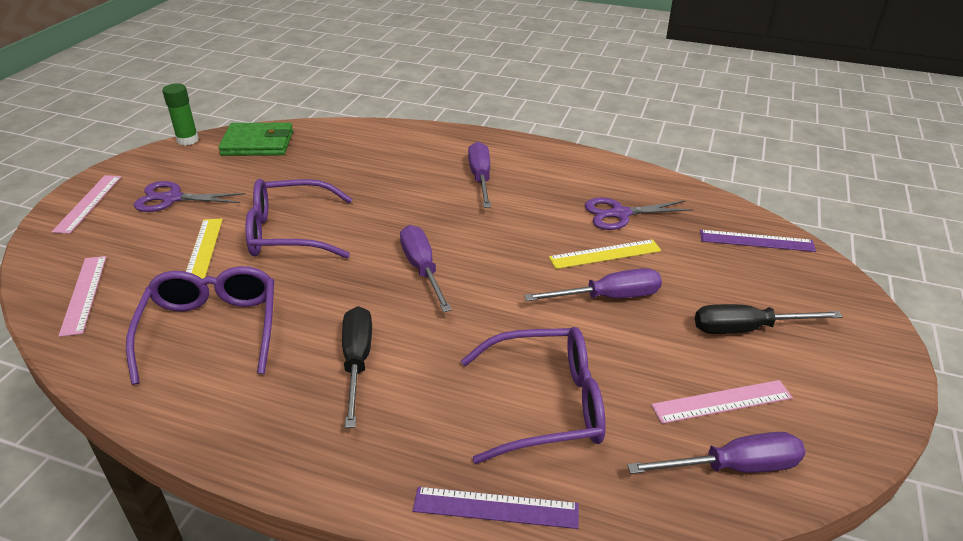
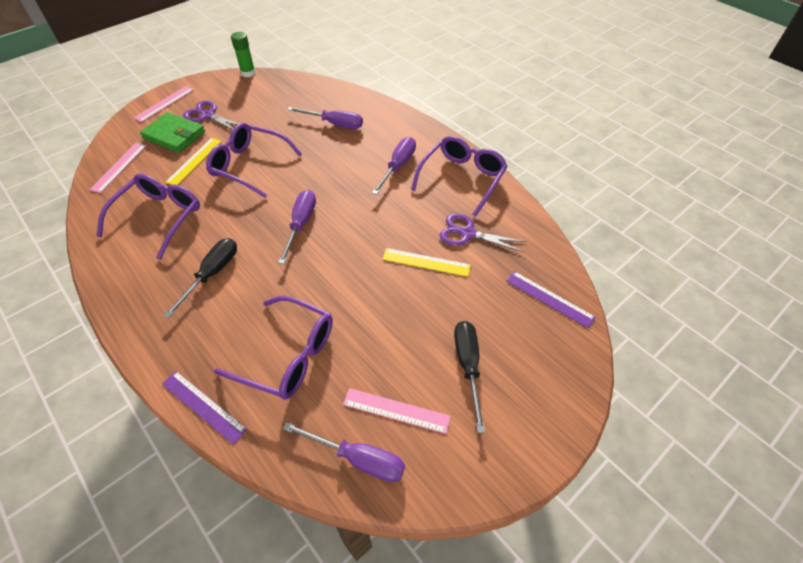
camera: 30 degrees right, 15 degrees up
(258, 143) = (285, 89): green wallet -> green wallet (174, 135)
(562, 168) = (462, 179): none -> purple glasses
(608, 297) = (396, 297): purple screwdriver -> purple screwdriver (334, 124)
(747, 329) = (468, 366): black screwdriver -> black screwdriver turned 60 degrees clockwise

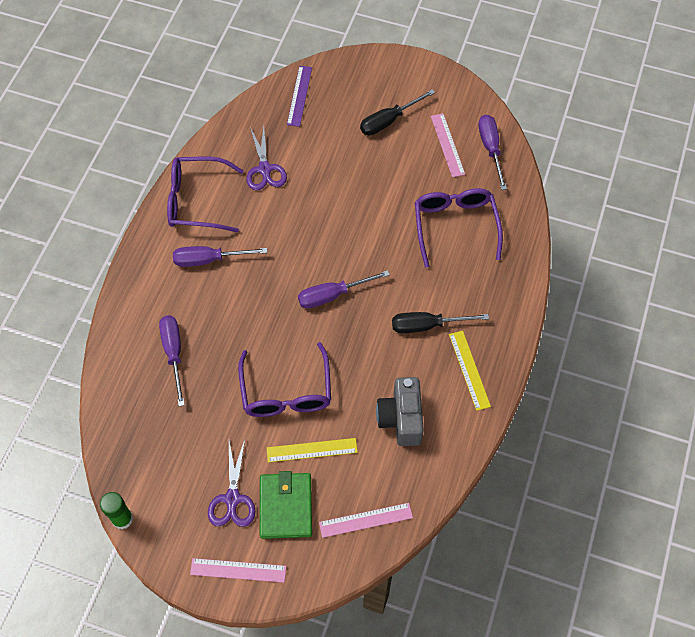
camera: 120 degrees left, 10 degrees up
(159, 217) = (401, 419): purple glasses -> grey camera
(203, 406) = (524, 251): purple ruler -> none
(426, 262) = (314, 184): yellow ruler -> yellow ruler (469, 370)

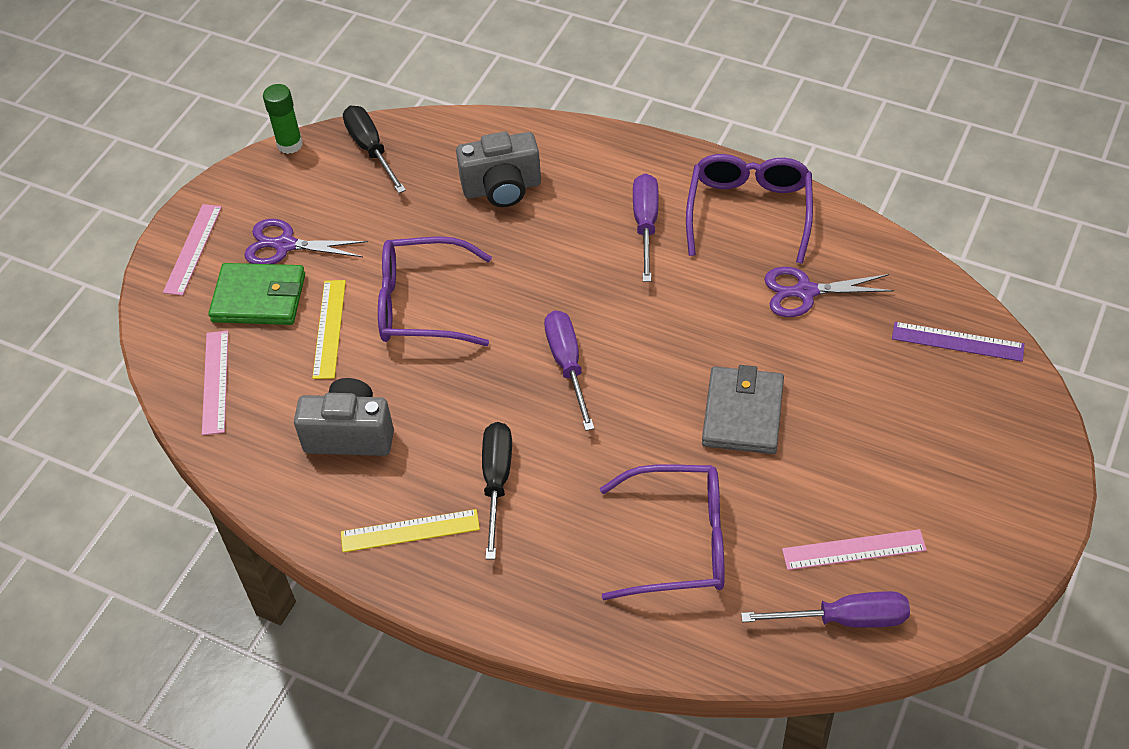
camera: 100 degrees right, 10 degrees down
(174, 353) = (502, 188): purple screwdriver -> grey camera
(361, 199) = (742, 414): none -> grey wallet
(388, 121) = (906, 465): black screwdriver -> black screwdriver (371, 149)

